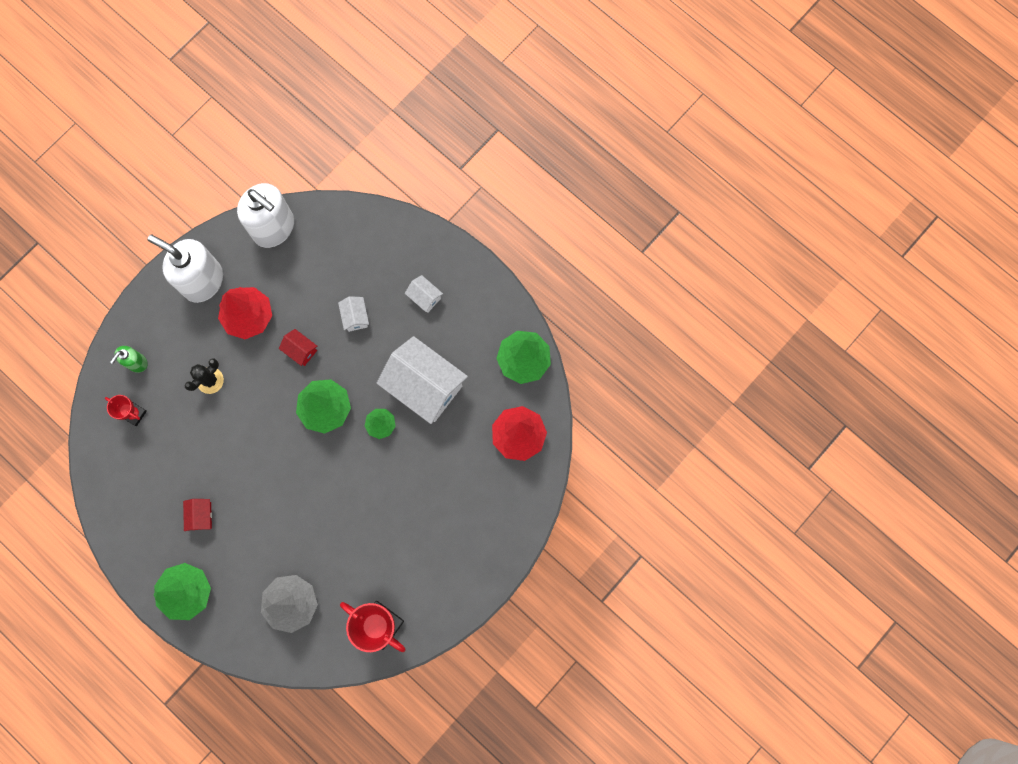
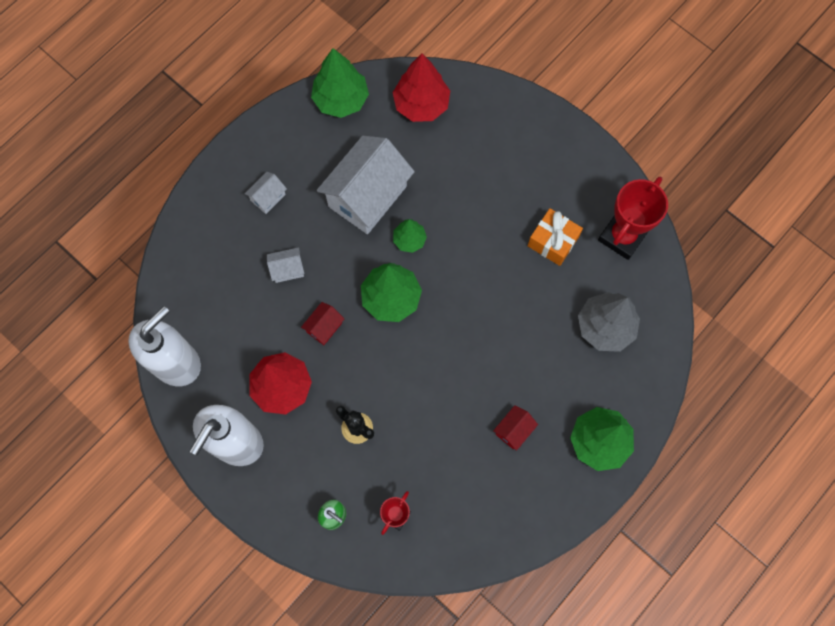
camera: 90 degrees left, 5 degrees down
(201, 516) = (513, 430): red house -> red house turned 45 degrees counterclockwise
(376, 558) = (553, 241): none -> orange gift

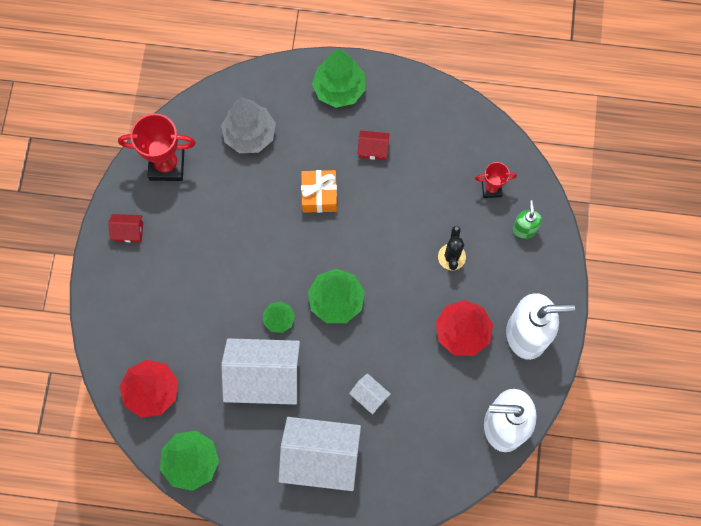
camera: 125 degrees left, 0 degrees up
(268, 197) = (321, 457): white house -> white house, size x2.29
(324, 327) = (395, 334): red house -> red house (129, 232)
(553, 241) = (206, 212): orange gift -> orange gift (319, 195)

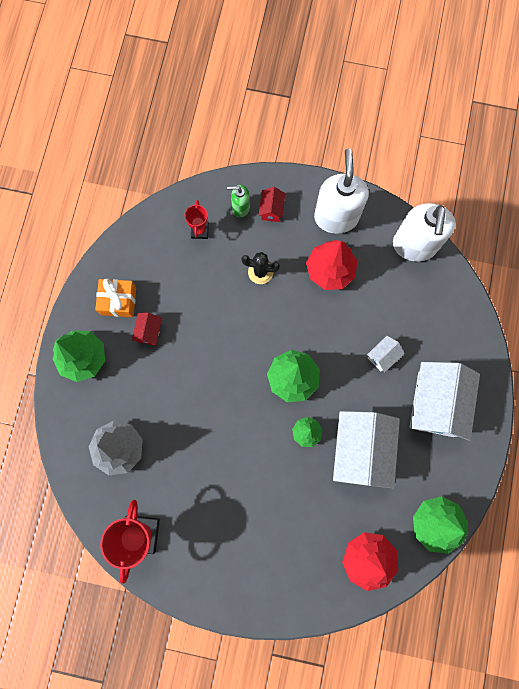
camera: 85 degrees left, 5 degrees up
(129, 232) = (207, 575): red house -> red house (271, 210)
(319, 195) = (189, 385): orange gift -> orange gift (118, 301)

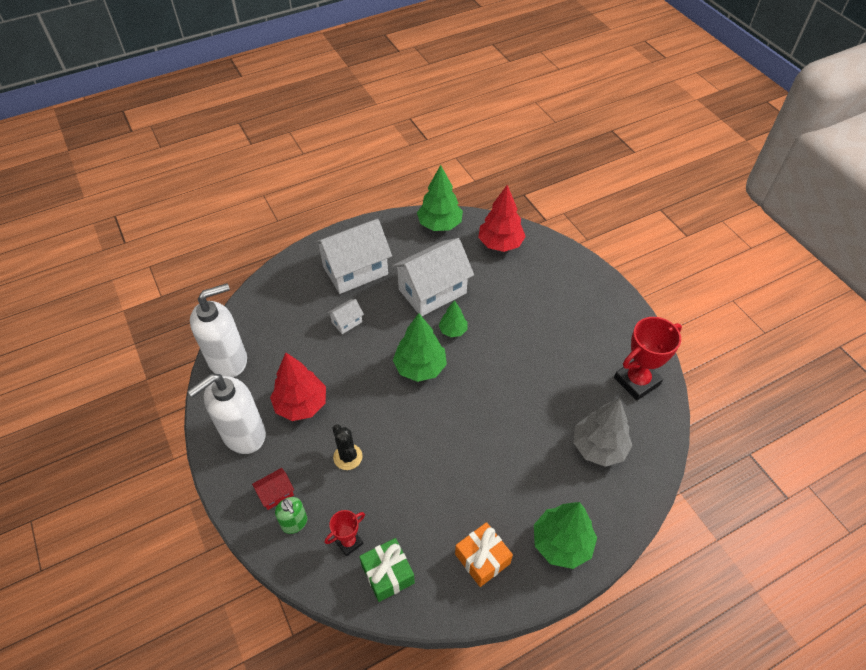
camera: 130 degrees left, 25 degrees down
(149, 332) = (484, 506): red house -> none
(159, 238) = (387, 574): none -> green gift
(382, 356) = (347, 322): white house -> white house turned 45 degrees counterclockwise

